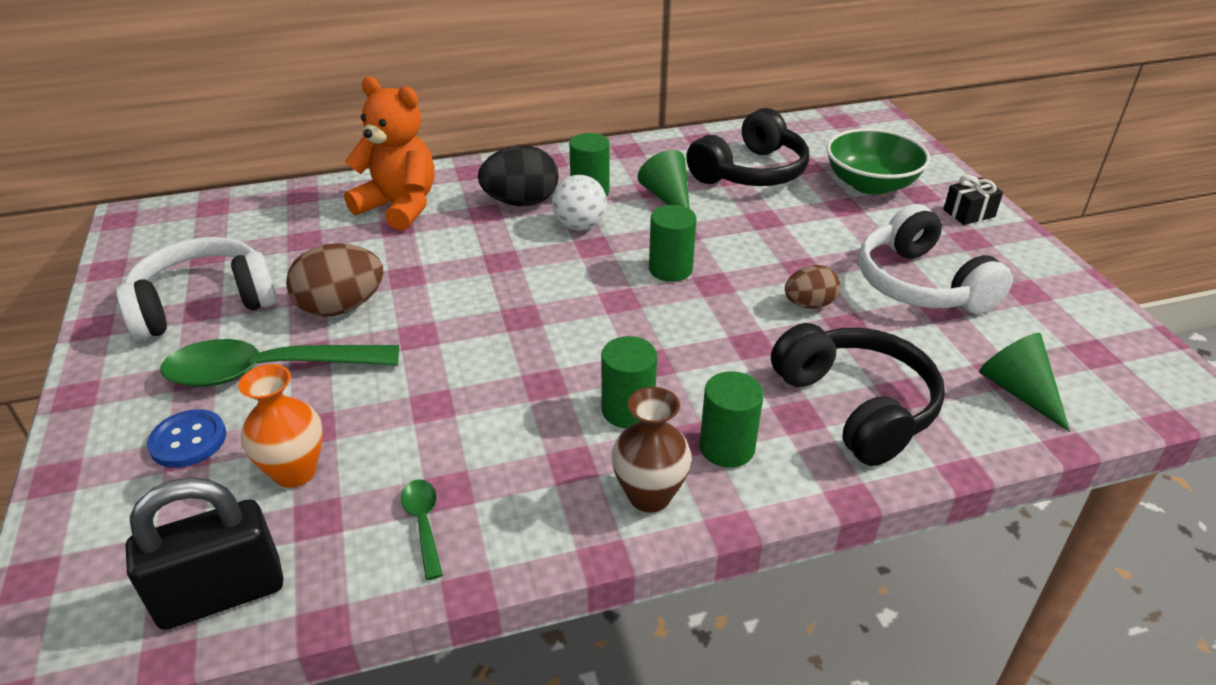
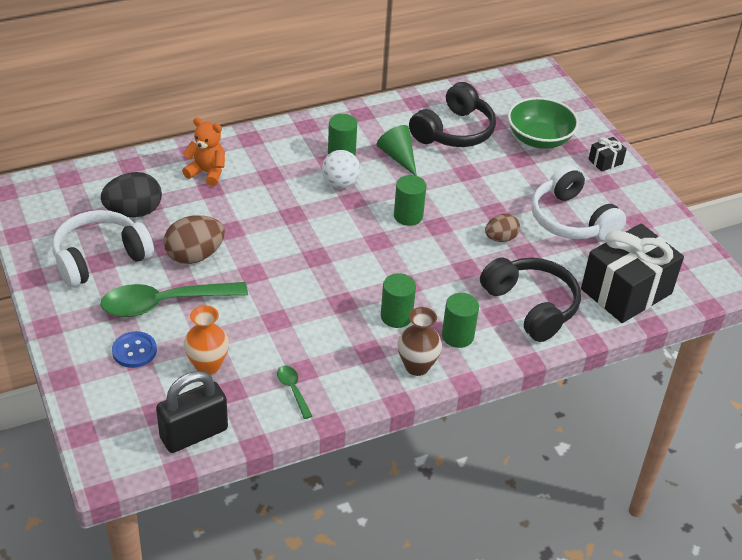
camera: 10 degrees left, 5 degrees up
(399, 207) = (207, 172): orange teddy bear -> orange teddy bear, size x0.66
(521, 202) = (294, 165): black egg -> black egg (134, 212)
(1018, 391) = (626, 291): green cone -> black gift

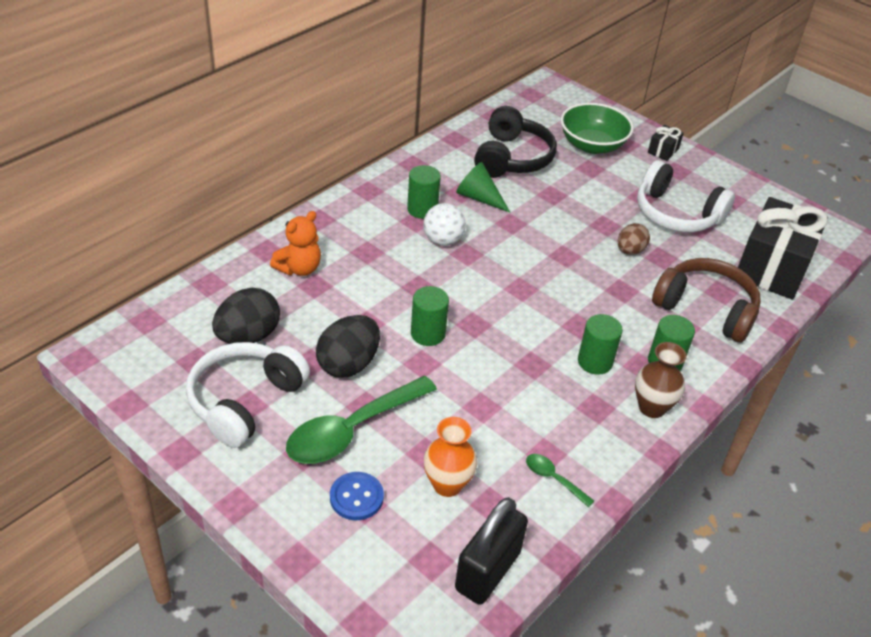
camera: 25 degrees left, 0 degrees up
(195, 256) = (348, 364): brown egg -> black egg
(207, 172) = (299, 268): orange teddy bear -> orange teddy bear turned 135 degrees clockwise
(408, 216) = (531, 254): green cylinder -> green cylinder (428, 334)
(531, 306) = (706, 309): black headphones -> brown headphones

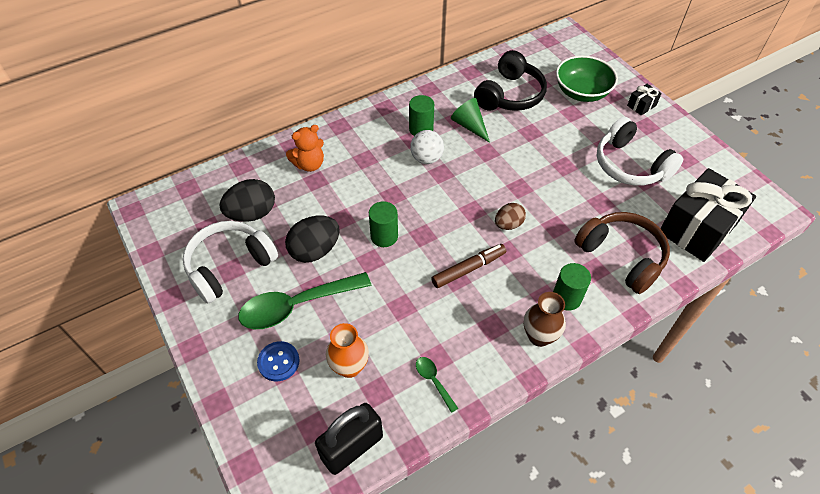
camera: 20 degrees right, 10 degrees up
(543, 352) = (468, 269): none -> brown marker
(595, 361) = (507, 286): green cylinder -> none
(630, 250) = (576, 192): brown egg -> brown egg (508, 224)

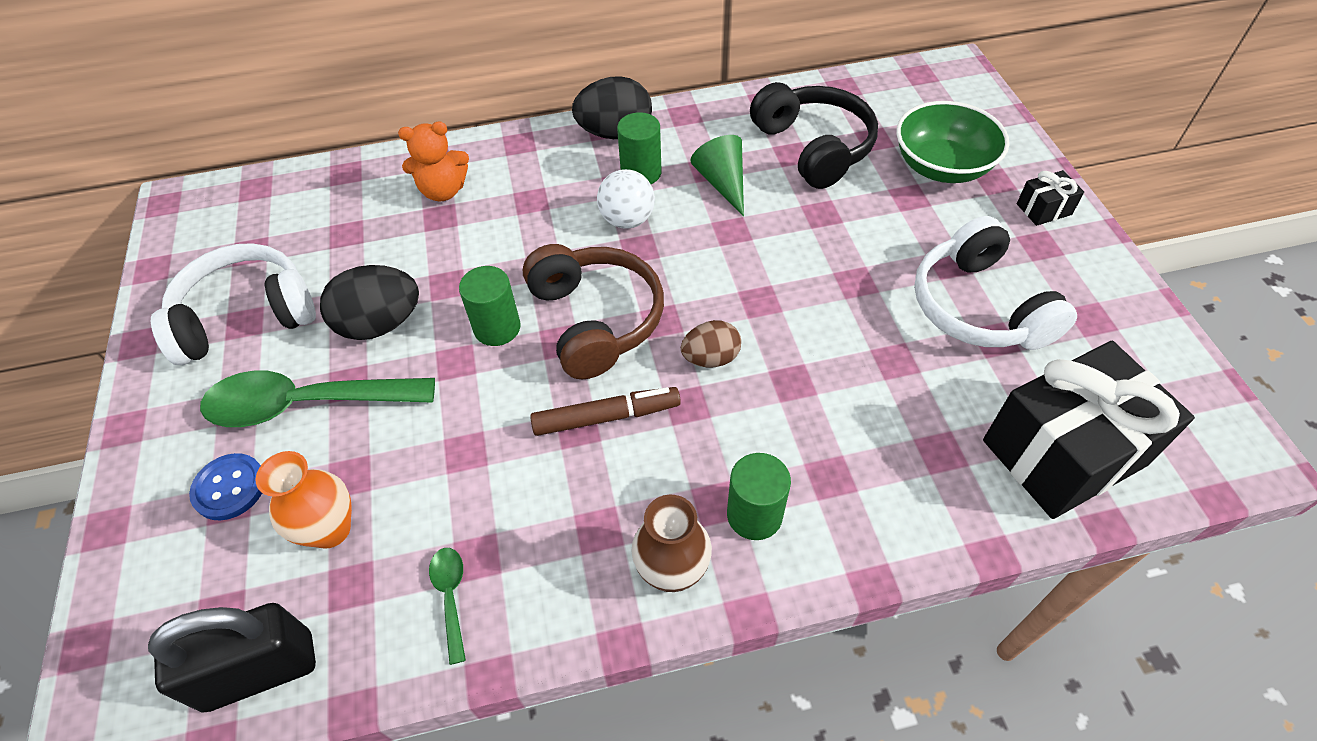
camera: 20 degrees right, 0 degrees up
(252, 213) = (321, 245): black egg -> black egg (615, 133)
(510, 95) = (813, 147): black headphones -> black headphones turned 75 degrees counterclockwise
(621, 256) = (891, 466): brown headphones -> brown headphones (595, 320)

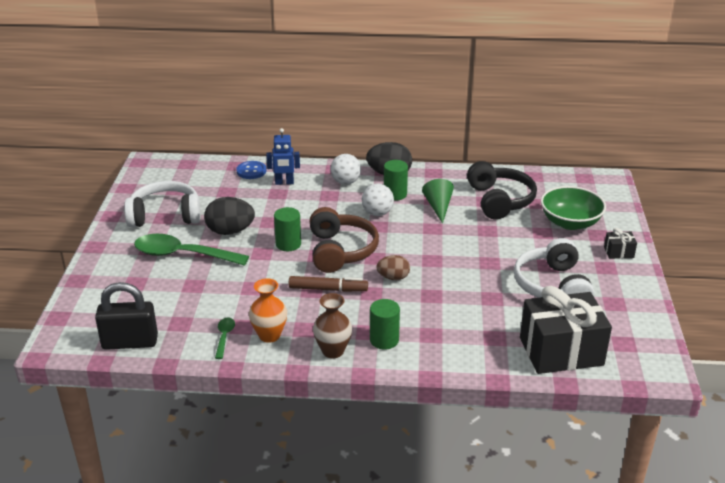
camera: 15 degrees right, 20 degrees down
(230, 488) = (137, 278): blue button -> blue button (251, 171)
(330, 529) = (178, 302): orange vase -> orange vase (269, 335)
(443, 191) = (284, 183): orange teddy bear -> blue robot
(549, 165) = (345, 182): none -> white ball

